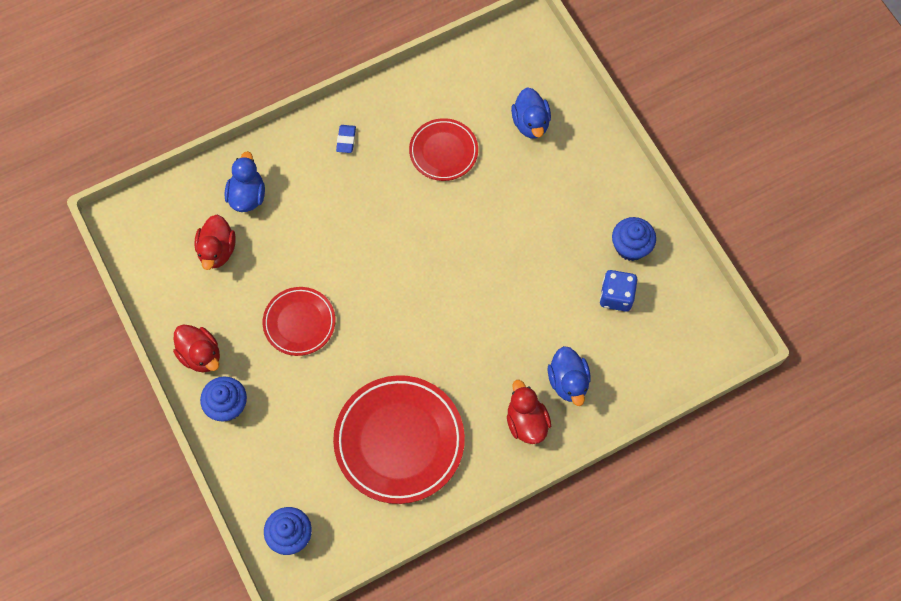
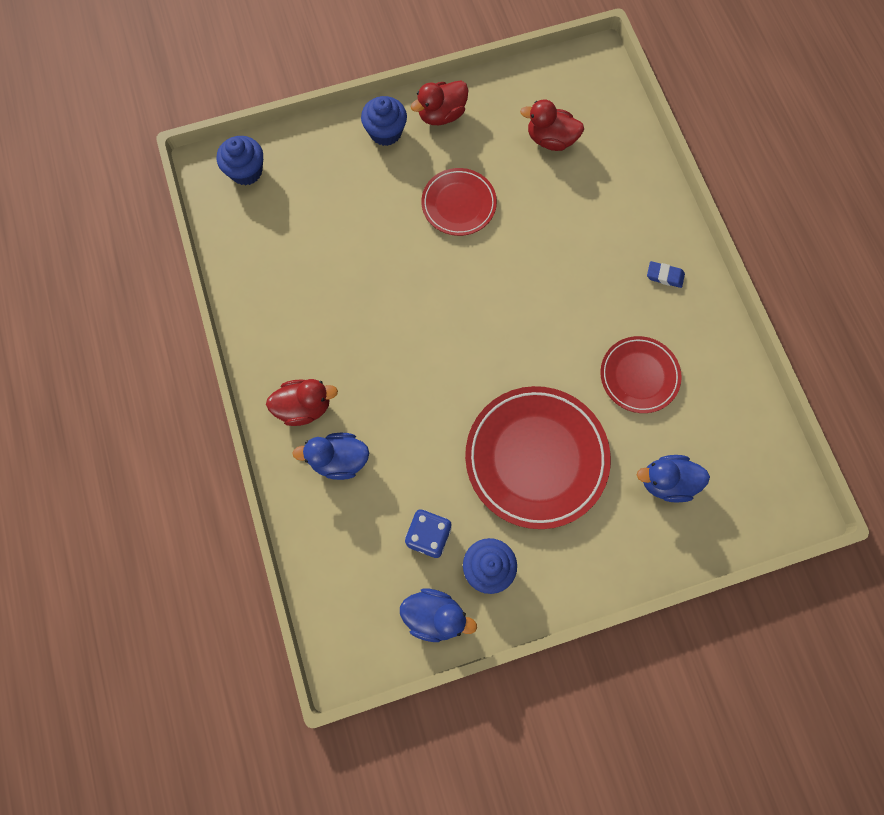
camera: 100 degrees right, 5 degrees up
(247, 195) = (609, 173): blue duck -> blue duck (435, 615)
(399, 441) = (314, 279): red plate -> red plate (536, 458)

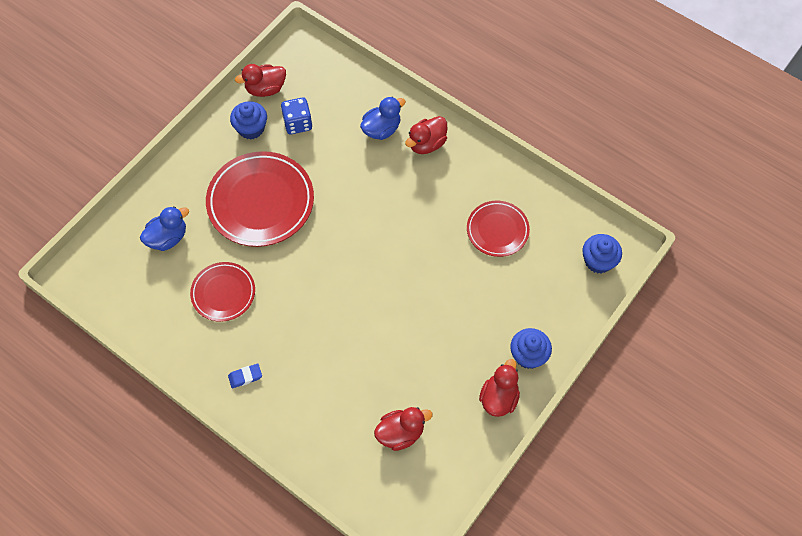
camera: 145 degrees right, 10 degrees down
(435, 615) = (265, 89): blue duck -> red duck
(458, 204) = (431, 334): red plate -> red plate (497, 230)

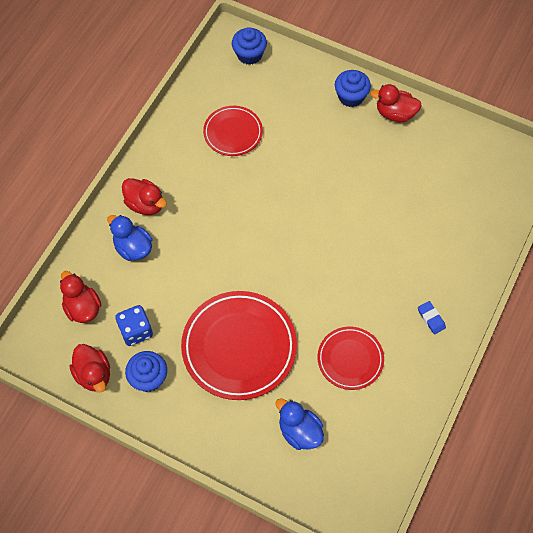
camera: 100 degrees left, 0 degrees up
(400, 433) = (447, 181): red duck -> red duck (82, 308)

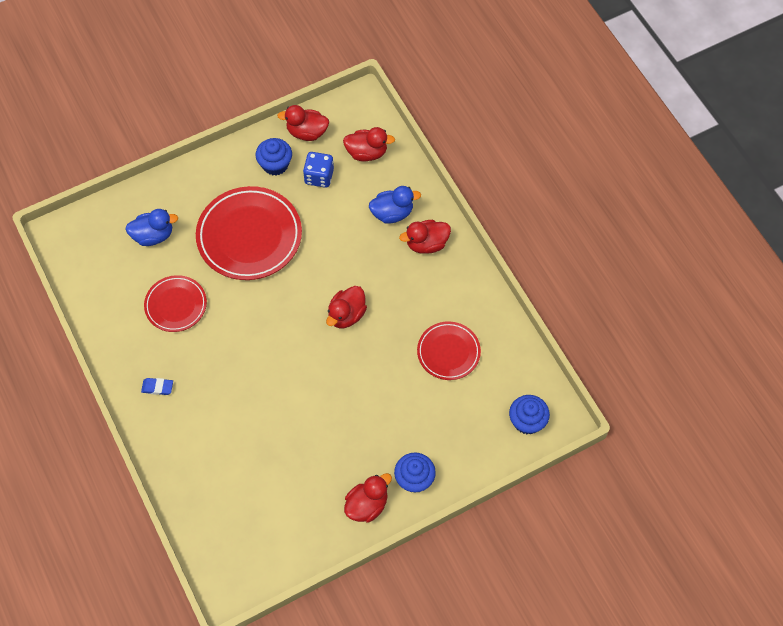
camera: 125 degrees right, 0 degrees up
(256, 222) = (346, 315): none -> red duck

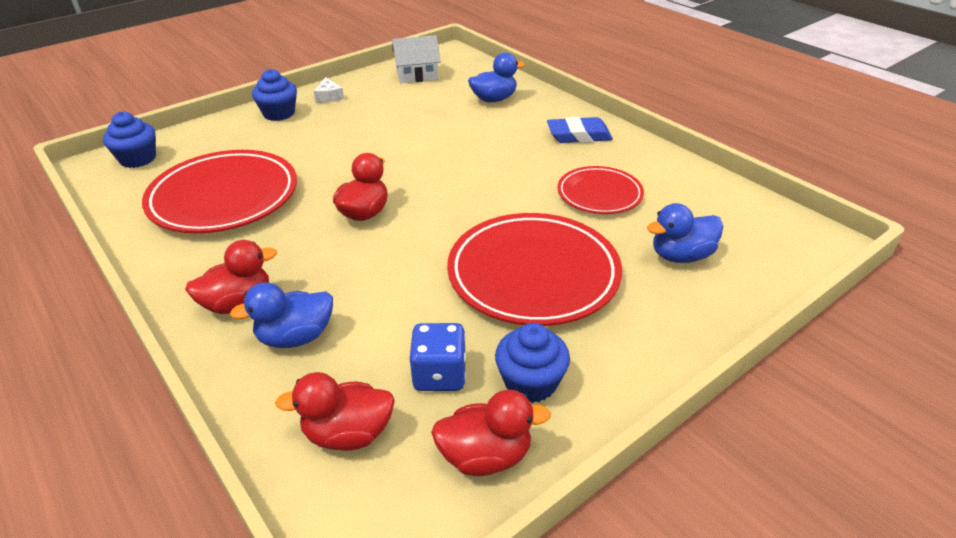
camera: 170 degrees right, 25 degrees down
(157, 387) = (579, 135): blue eraser -> blue eraser, size x1.72
(210, 467) = (494, 99): none -> blue duck
(273, 537) = (417, 75): none -> white house
(367, 505) = (329, 97): red duck -> white cheese
(448, 352) = (224, 198): red plate -> red plate, size x1.74

